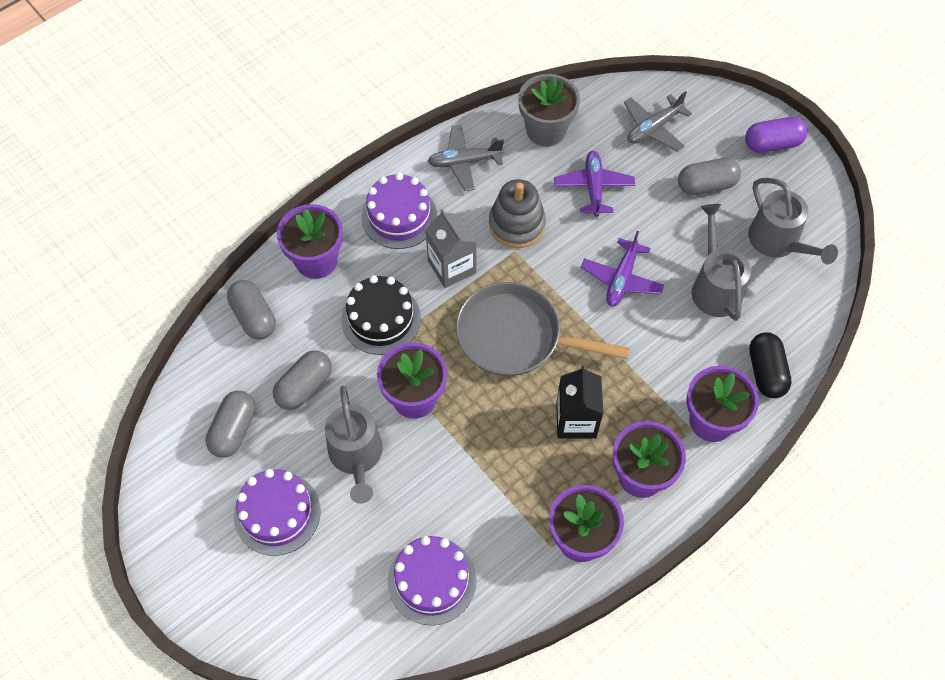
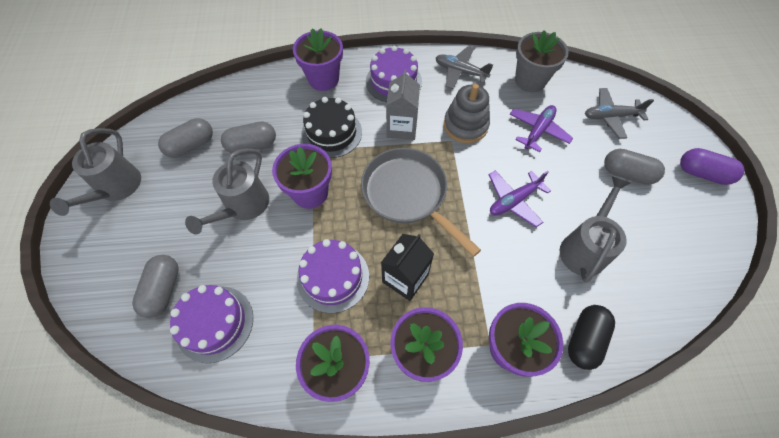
camera: 35 degrees right, 0 degrees up
(254, 317) = (261, 90): grey capsule -> grey capsule (163, 290)
(277, 513) = (167, 210): purple cake -> purple cake (333, 277)
(778, 242) = (661, 246): grey watering can -> grey watering can (116, 189)

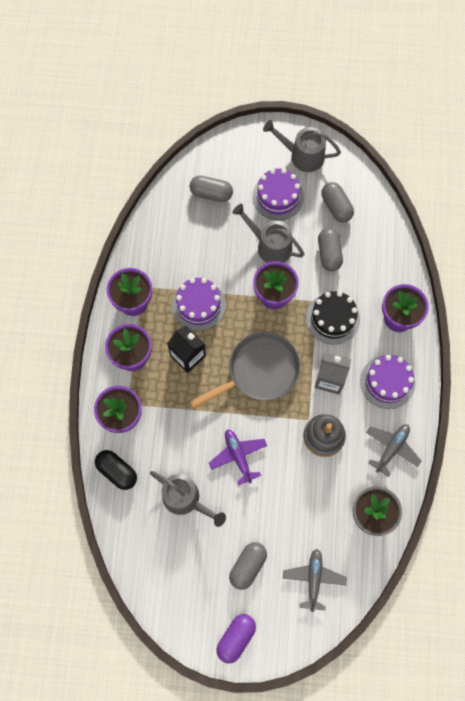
camera: 100 degrees right, 10 degrees up
(215, 323) = (181, 226): purple cake -> purple cake (278, 196)
(538, 131) = (307, 501): purple plane -> none

